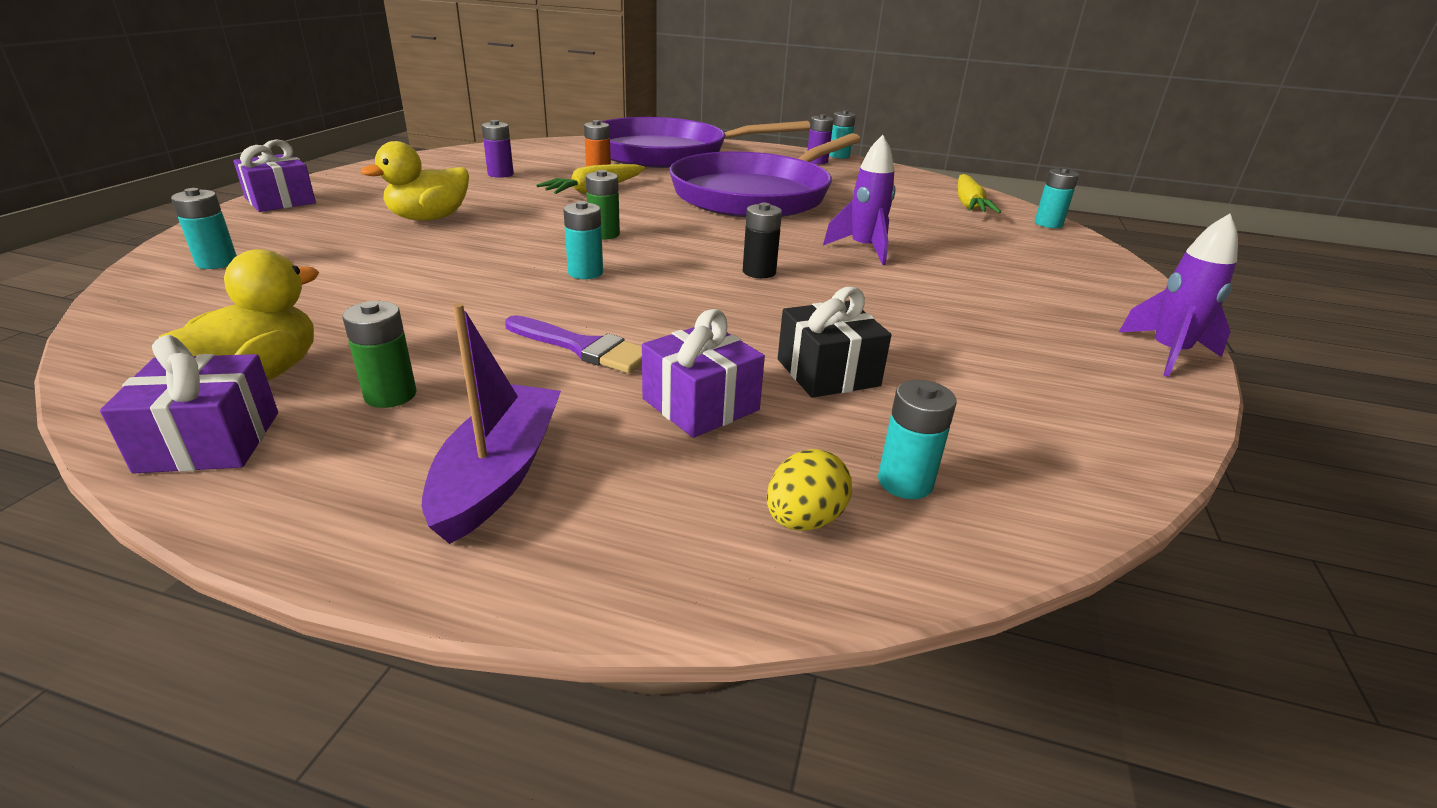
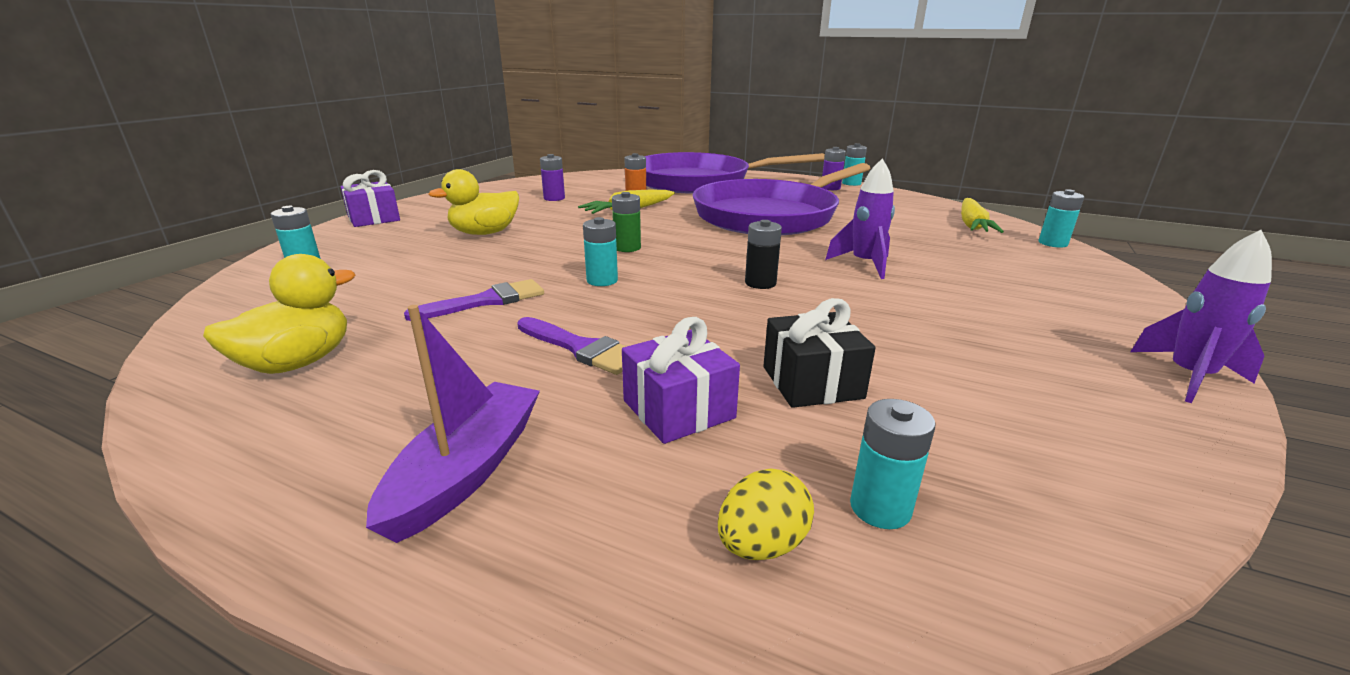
camera: 10 degrees right, 5 degrees down
(210, 441) = (230, 422): purple gift -> none
(390, 395) = (397, 386): green battery -> none
(459, 299) = (486, 301): none -> purple brush

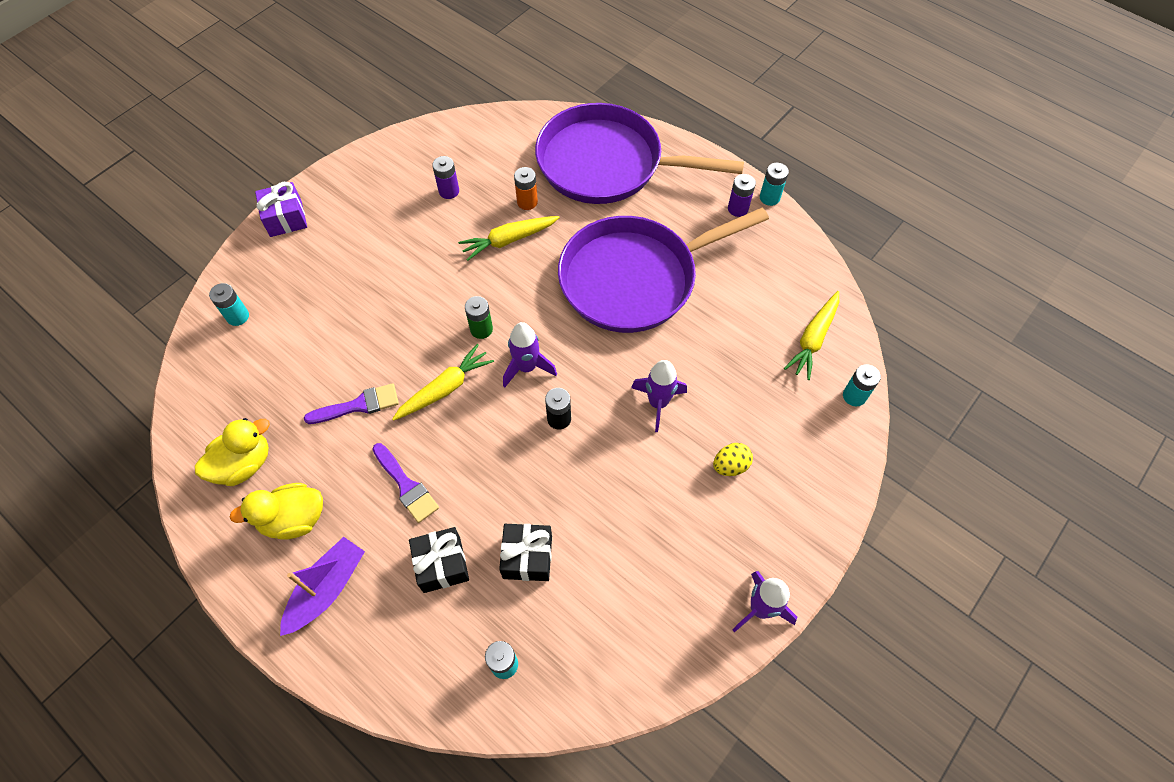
camera: 15 degrees right, 35 degrees up
(484, 233) = (373, 272): yellow duck -> yellow duck (294, 519)
(602, 280) = (445, 388): turquoise battery -> yellow carrot
(678, 409) = (442, 564): purple gift -> black gift
(696, 261) = (527, 367): none -> purple rocket
(762, 545) = (441, 672): yellow egg -> yellow egg (730, 466)

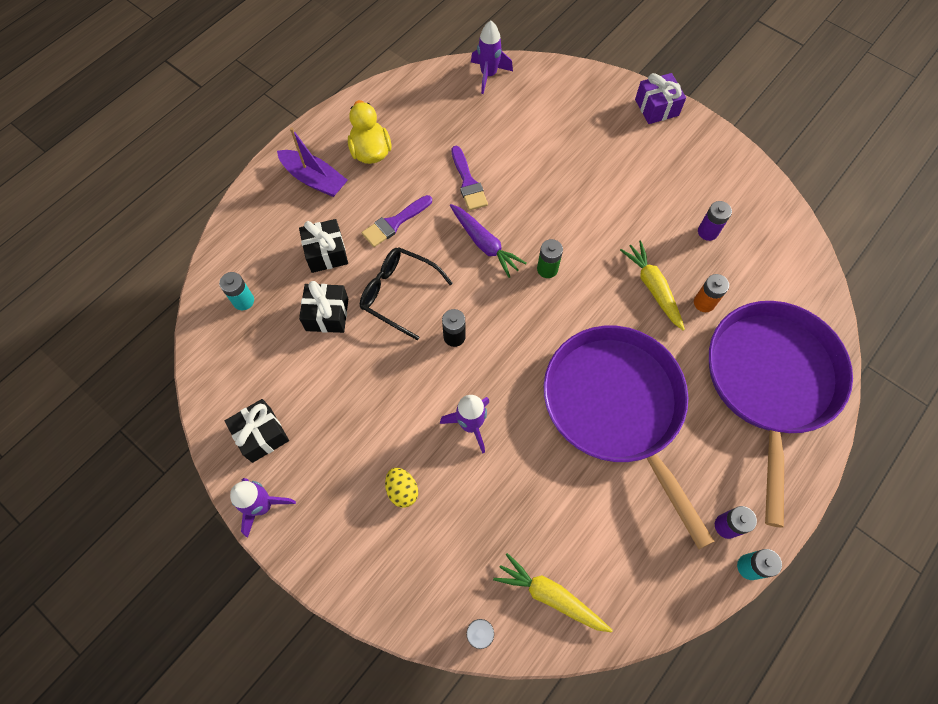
camera: 90 degrees right, 5 degrees up
(237, 316) = (551, 90): turquoise battery -> none
(244, 464) = (417, 114): yellow duck -> none
(445, 388) = (484, 244): yellow carrot -> purple carrot
(503, 477) = (398, 293): none -> black glasses
(527, 367) = (507, 308): purple rocket -> purple rocket (488, 75)
(679, 620) = (261, 435): none -> black gift

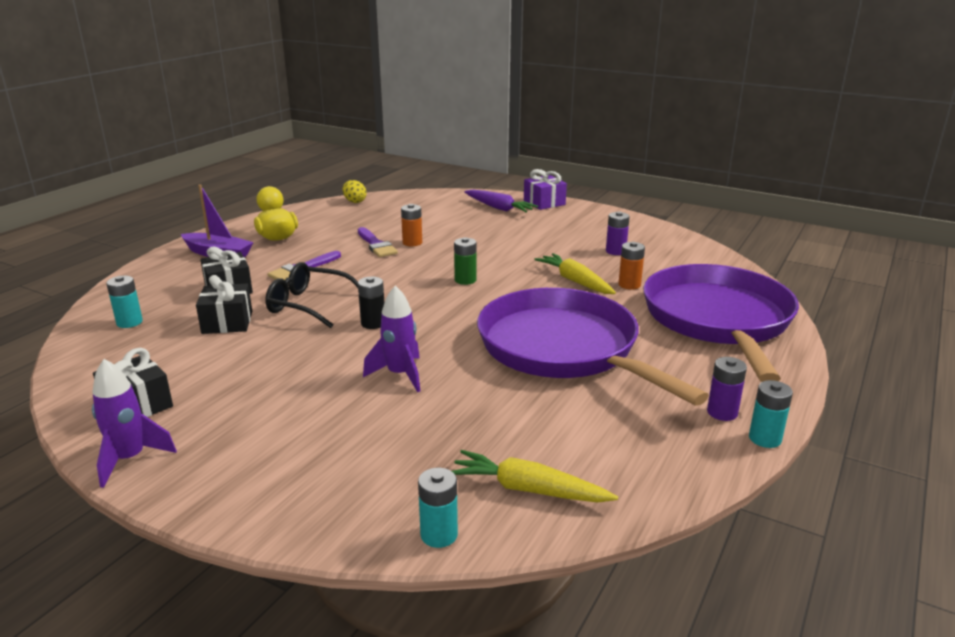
camera: 10 degrees left, 40 degrees down
(402, 490) = (320, 428): yellow egg -> yellow egg (354, 201)
(484, 244) = (398, 272): purple carrot -> purple carrot (499, 208)
(488, 75) = (388, 199): purple rocket -> none
(504, 182) = (412, 243): none -> orange battery

